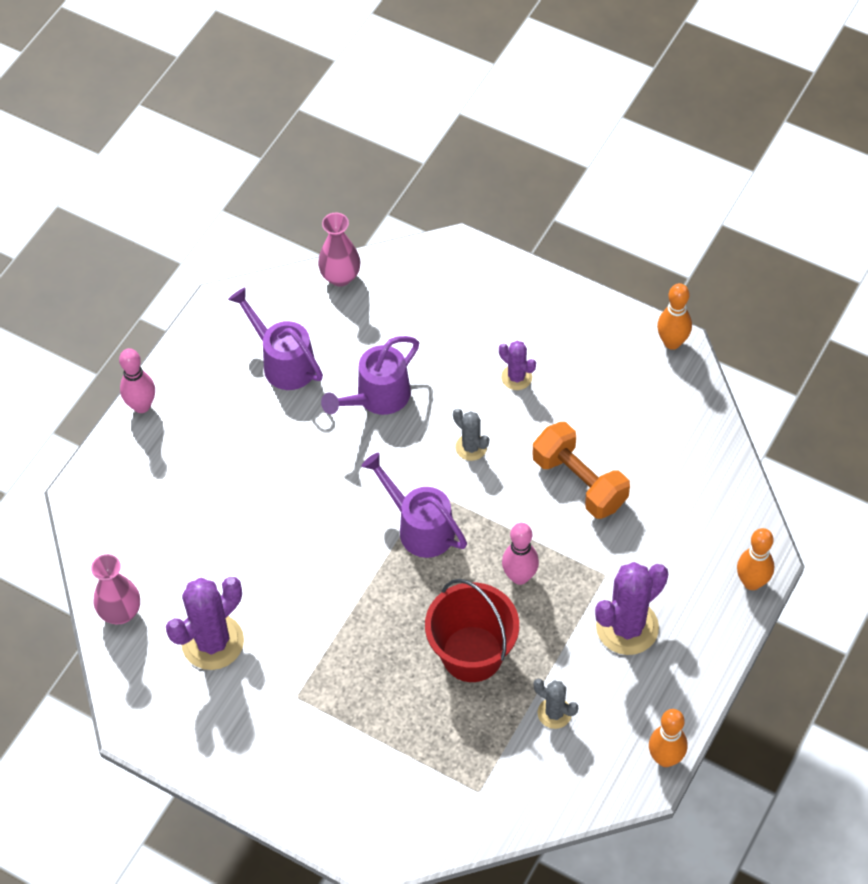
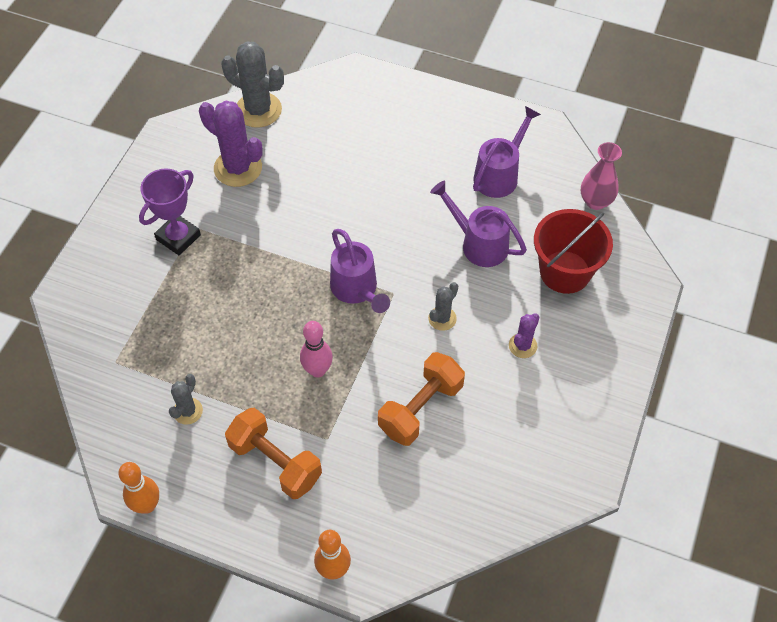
camera: 80 degrees right, 0 degrees up
(120, 612) = (258, 110): pink vase -> grey cactus
(141, 406) = (439, 93): pink bowling pin -> none
(308, 716) = (178, 237): none -> purple trophy
(419, 527) = (357, 290): purple watering can -> purple watering can turned 120 degrees clockwise
(472, 654) = (240, 343): red bucket -> red bucket (565, 272)
(627, 627) = (275, 462): purple cactus -> orange dumbbell
(672, 342) = (593, 475): orange bowling pin -> none

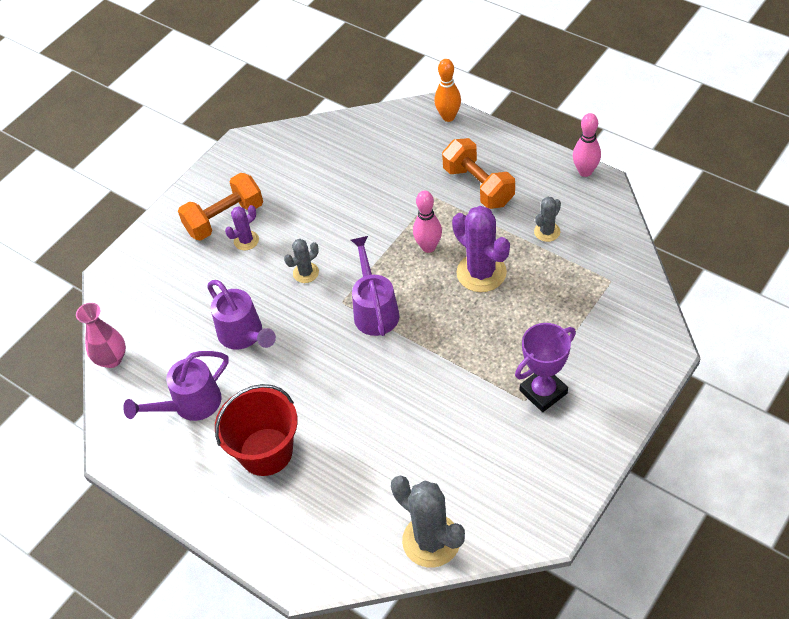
camera: 160 degrees left, 5 degrees down
(147, 505) = (585, 171): orange bowling pin -> pink bowling pin
(238, 168) = (468, 464): purple cactus -> purple cactus (481, 273)
(420, 408) = (350, 207): orange dumbbell -> orange dumbbell (225, 219)
(565, 272) = (178, 296): red bucket -> red bucket (266, 452)

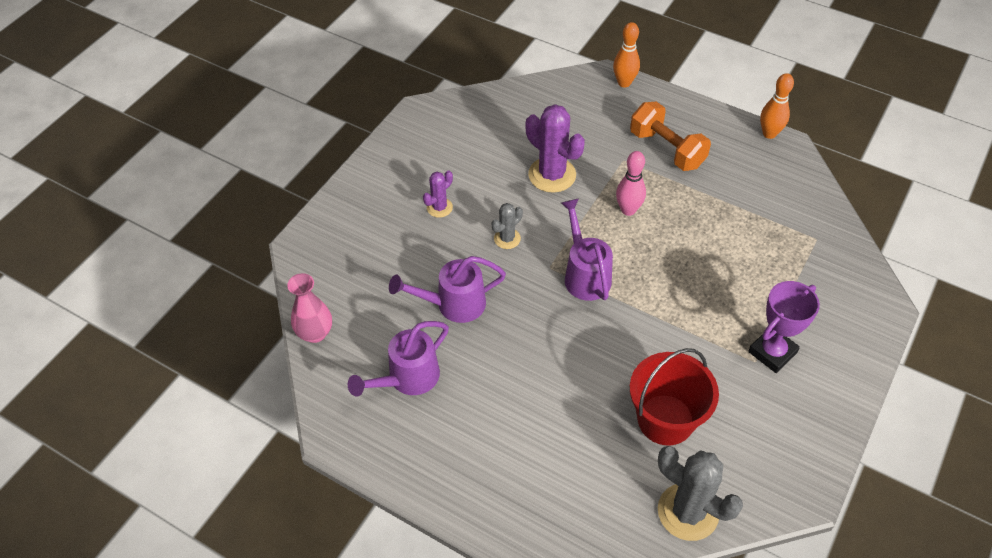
camera: 10 degrees left, 0 degrees up
(225, 219) = (413, 186): orange dumbbell -> none
(244, 335) = (453, 304): purple watering can -> purple watering can turned 120 degrees clockwise
(266, 452) = (496, 425): red bucket -> red bucket (665, 420)
(481, 273) = (686, 234): purple cactus -> purple cactus (552, 175)
(547, 232) = (744, 192): grey cactus -> none
(585, 171) = (769, 133): pink bowling pin -> orange bowling pin

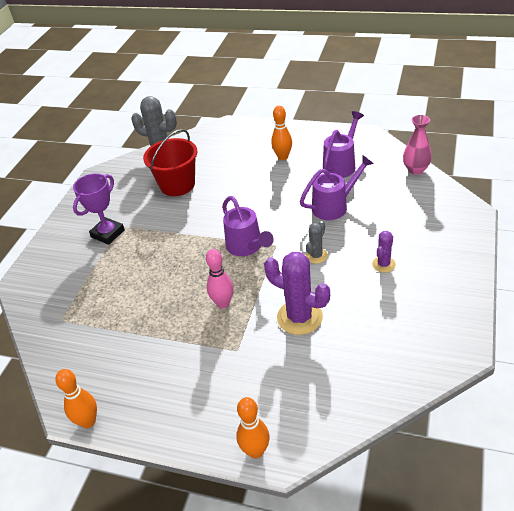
camera: 170 degrees right, 10 degrees down
(486, 427) = (283, 157): none -> orange bowling pin
(667, 149) = (195, 373): orange dumbbell -> none

